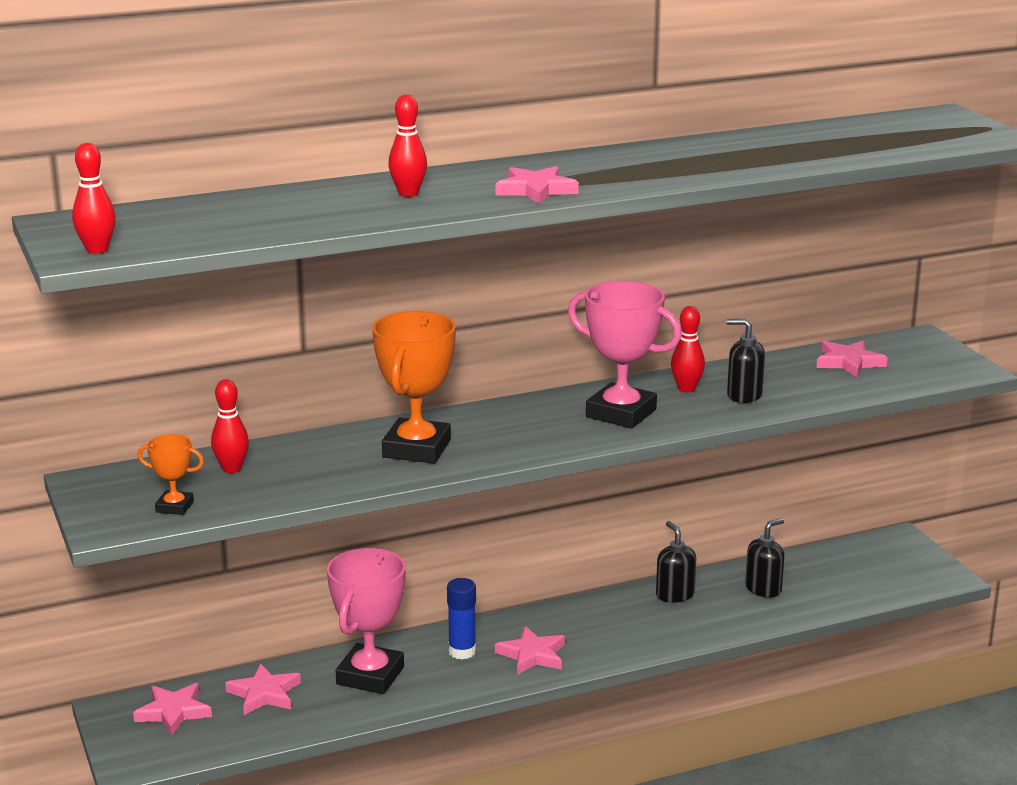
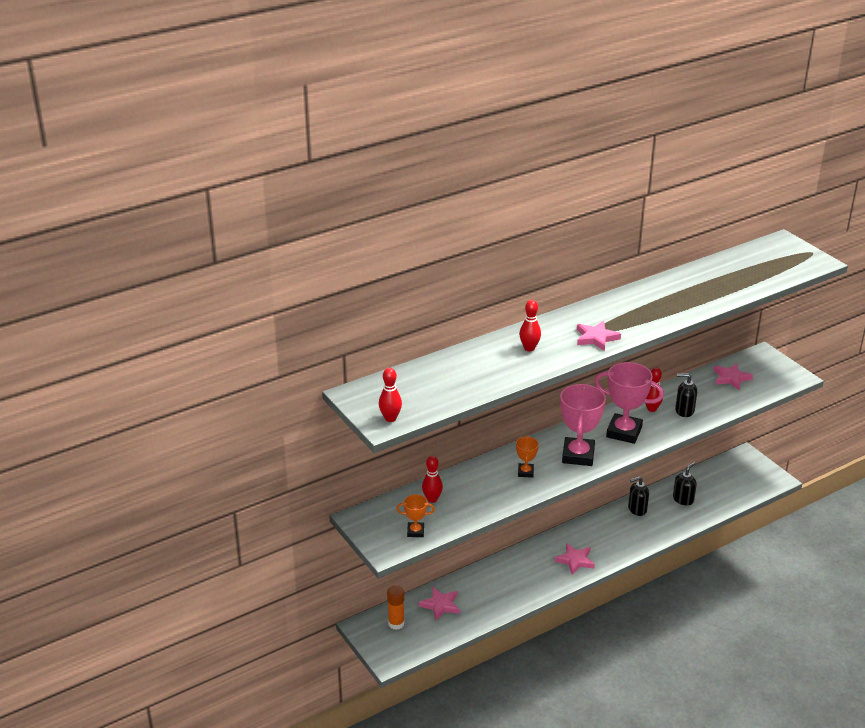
camera: 10 degrees left, 10 degrees up
(173, 712) = (396, 623): pink star -> orange glue stick
(370, 676) = (493, 585): pink trophy -> pink trophy (578, 455)
(417, 449) = (525, 472): orange trophy -> orange trophy, size x0.50
(462, 651) = (536, 563): blue glue stick -> none
(674, 595) = (637, 509): black soap dispenser -> black soap dispenser turned 75 degrees counterclockwise

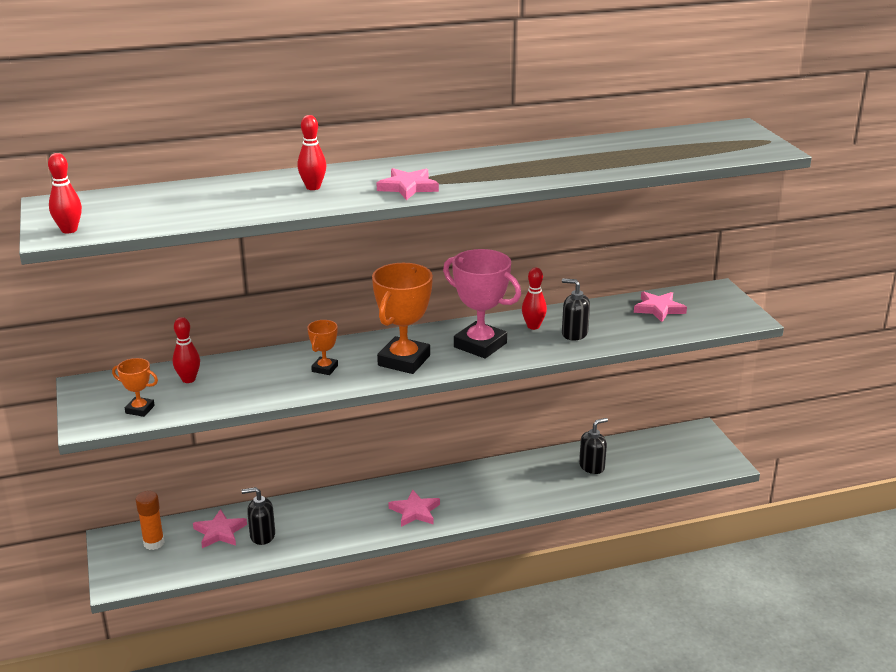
camera: 15 degrees right, 5 degrees down
(578, 455) = (404, 361): pink trophy -> orange trophy
(637, 509) = (526, 468): black soap dispenser -> black soap dispenser (262, 535)

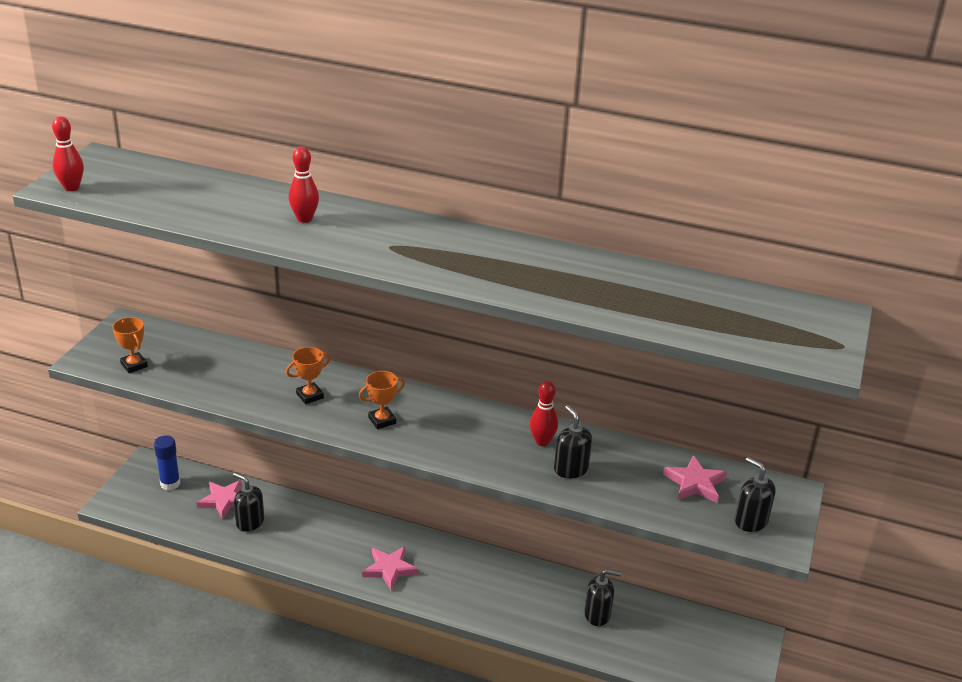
camera: 35 degrees right, 5 degrees up
(154, 543) = (170, 484): orange glue stick -> blue glue stick
(188, 379) = (199, 354): red bowling pin -> none
(404, 361) = (382, 420): orange trophy -> orange trophy, size x0.50
(408, 187) = (380, 252): pink star -> none
(480, 345) = (467, 437): pink trophy -> none
(717, 314) = (750, 521): none -> black soap dispenser

